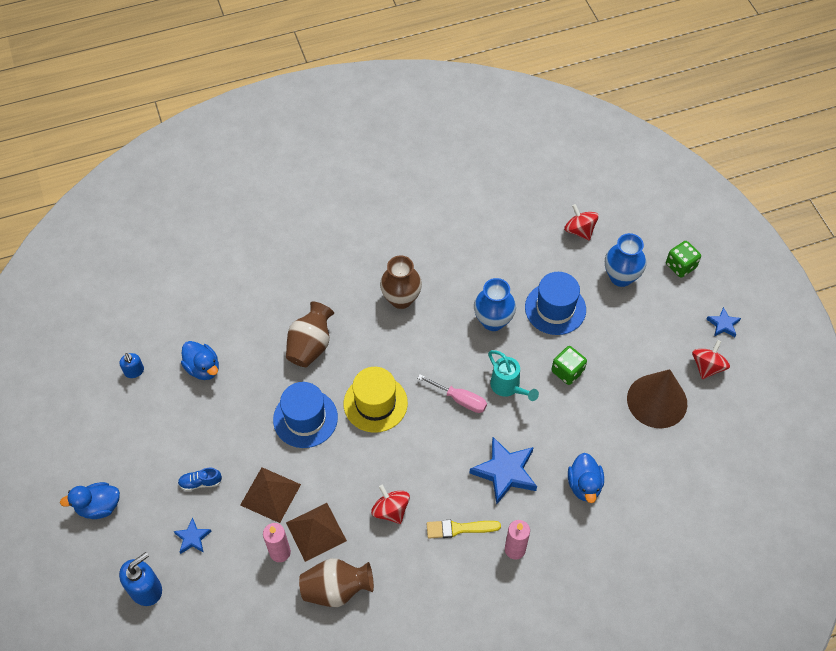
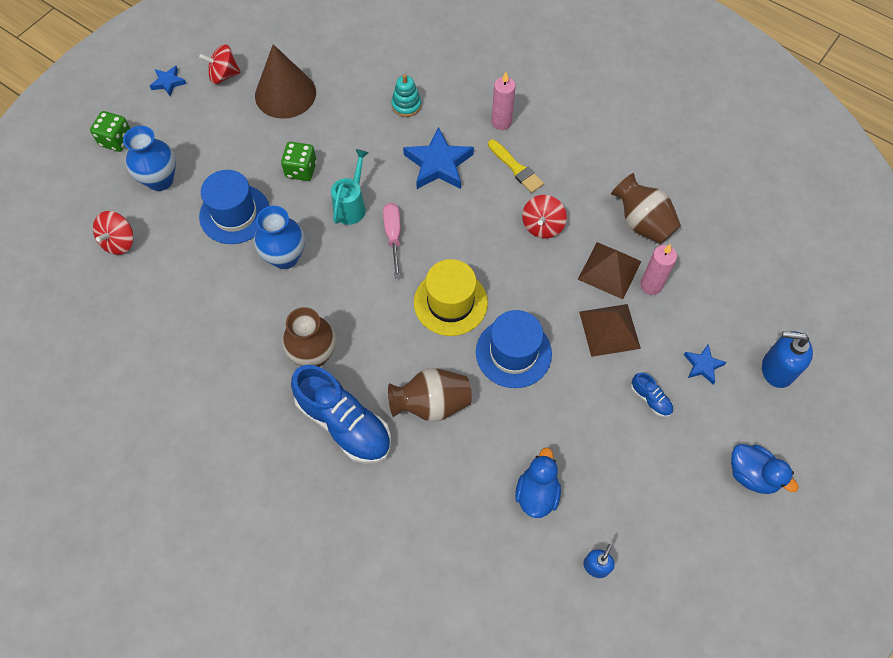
camera: 125 degrees left, 5 degrees up
(338, 290) = (344, 423): none -> blue shoe
(584, 485) = (406, 105): blue duck -> turquoise stacking toy

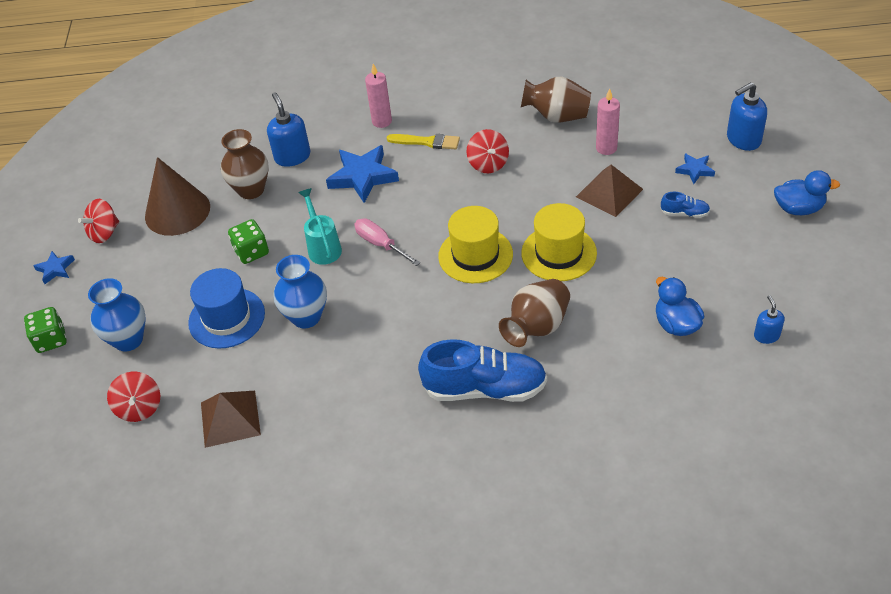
camera: 35 degrees left, 15 degrees down
(314, 354) = (407, 362): brown vase -> brown vase (251, 190)
(406, 105) = (292, 156): turquoise stacking toy -> blue soap dispenser
(513, 353) = (559, 253): blue hat -> yellow hat
(609, 270) = (567, 158): brown pyramid -> brown pyramid (230, 418)

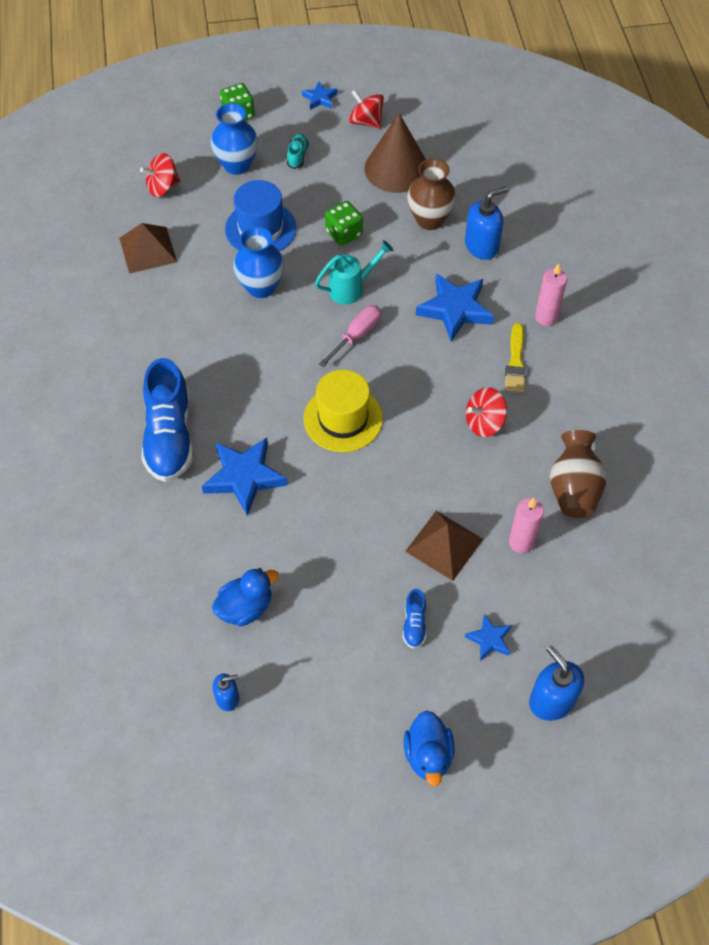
camera: 80 degrees right, 10 degrees up
(133, 288) = (297, 156): none -> turquoise shoe
(537, 327) = (244, 477): brown vase -> blue star
(559, 253) = (347, 495): yellow hat -> none

